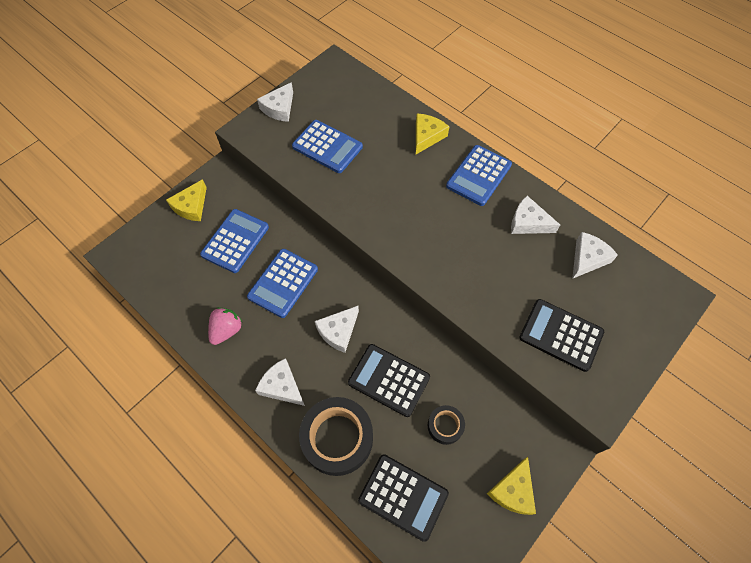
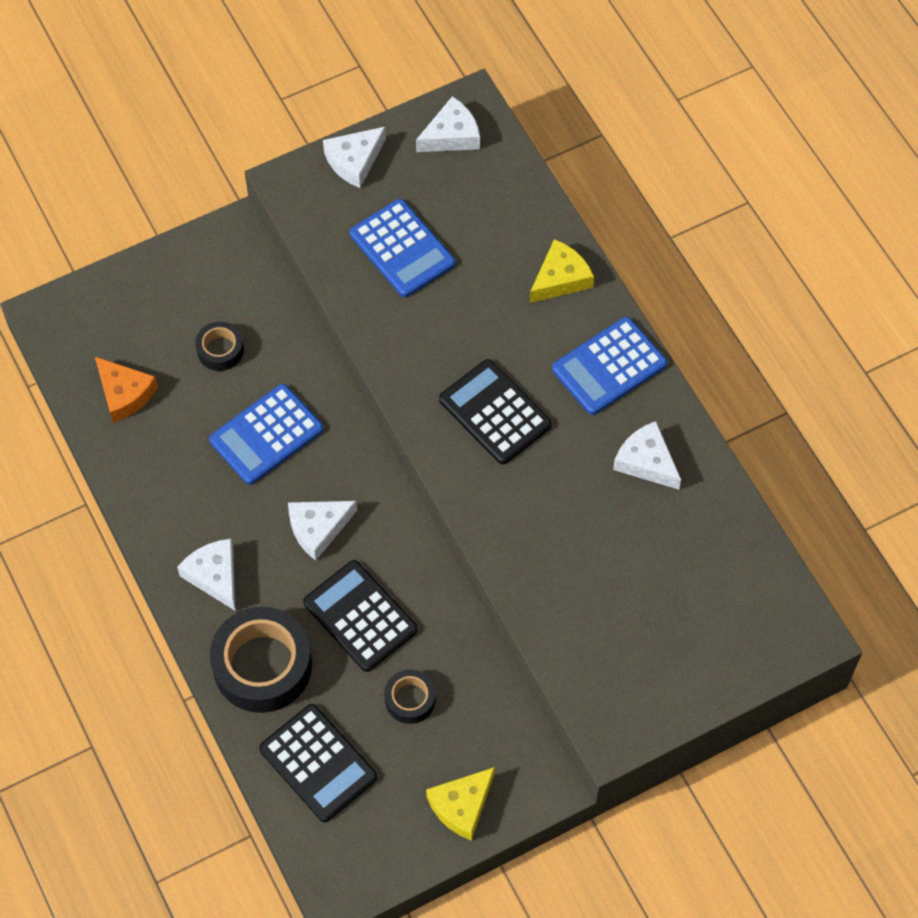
camera: 20 degrees right, 0 degrees up
(182, 286) = (124, 394): none -> orange cheese
(191, 206) = (174, 275): yellow cheese -> none
(226, 330) = (166, 476): pink strawberry -> none
(235, 241) = (220, 350): blue calculator -> black tape
(561, 335) = (609, 630): black calculator -> black calculator (495, 412)
(587, 258) = (705, 541): white cheese -> white cheese (452, 135)

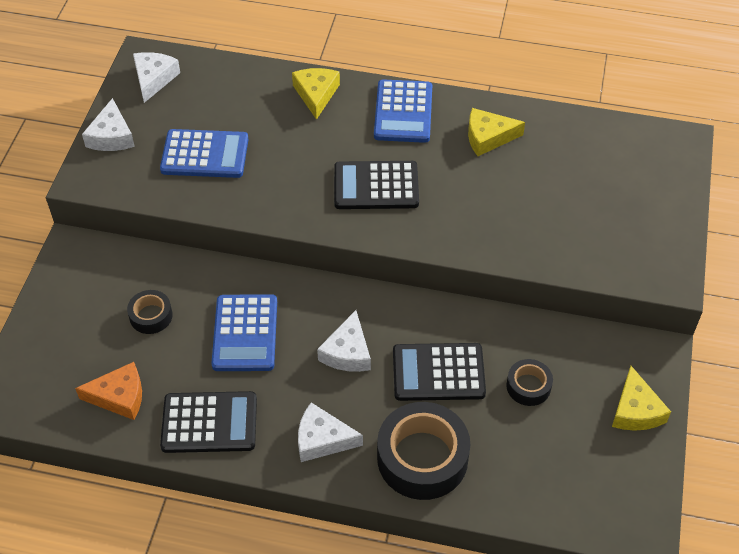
camera: 50 degrees left, 10 degrees down
(318, 763) = (530, 475): black calculator -> black calculator (209, 423)
(646, 461) = (488, 137): white cheese -> yellow cheese

